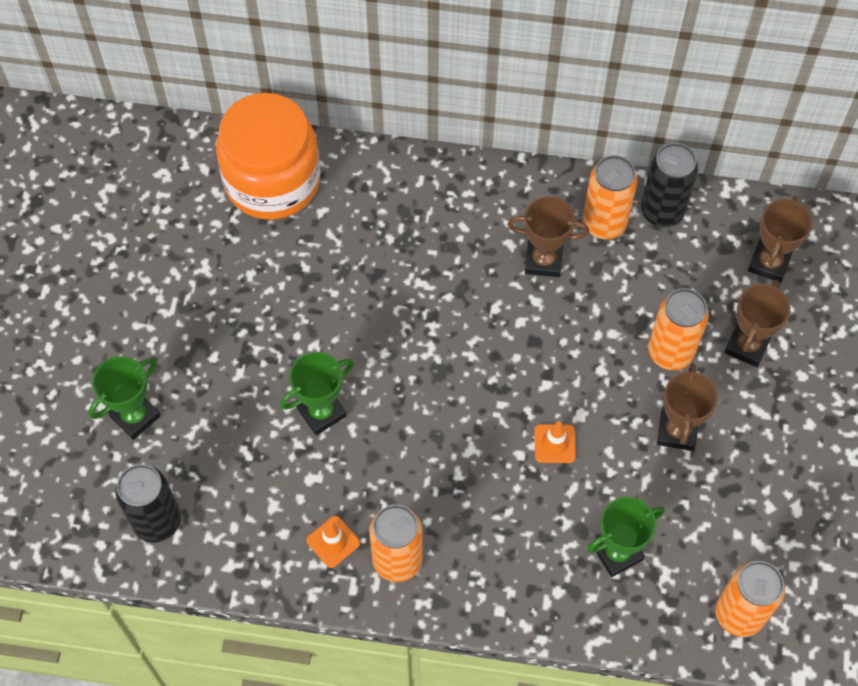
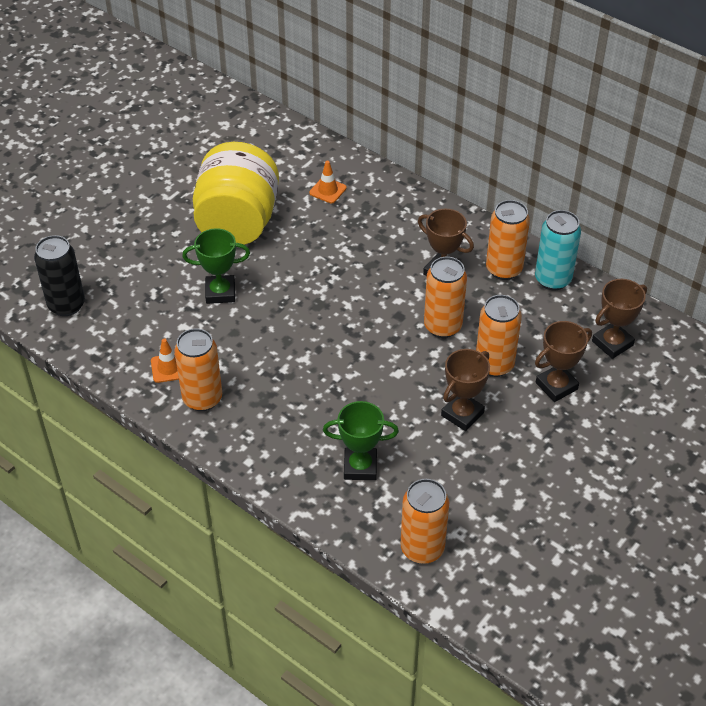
camera: 30 degrees right, 15 degrees down
(135, 416) = (100, 243): green trophy -> none
(272, 181) = (291, 155): orange jar -> none
(276, 307) = (237, 223): none -> yellow jar
(554, 443) = (366, 381): orange traffic cone -> orange traffic cone (328, 190)
(588, 331) = (442, 326): none -> orange can
(662, 211) = (553, 279): black can -> turquoise can

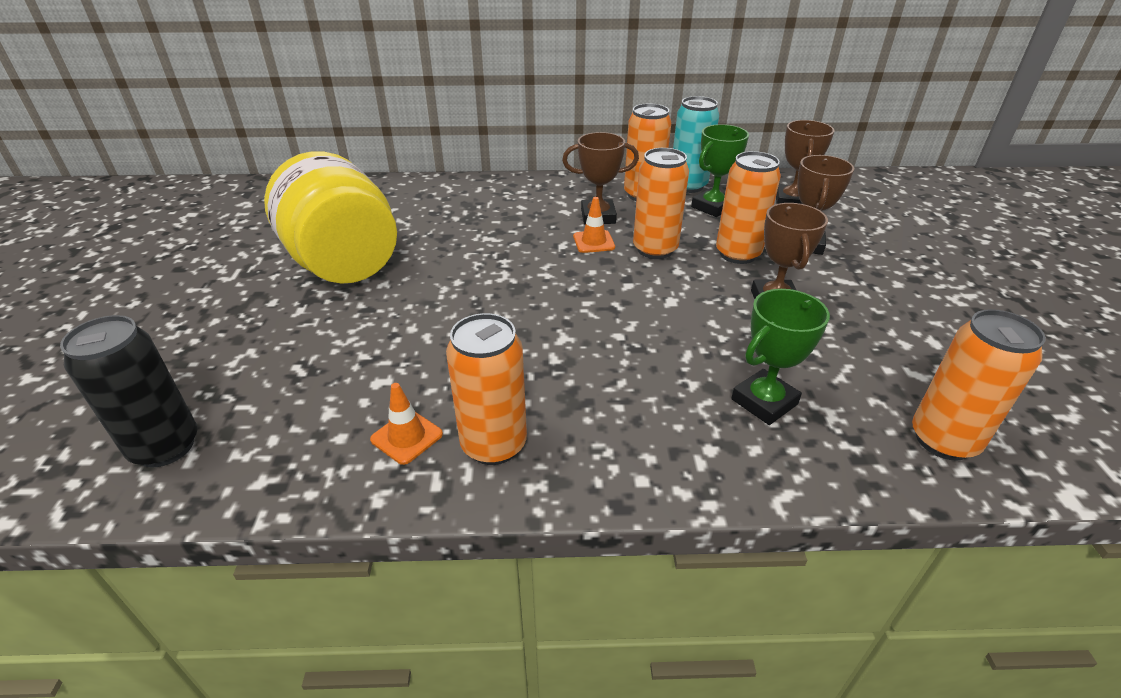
camera: 40 degrees left, 10 degrees down
(220, 292) = (391, 328): green trophy -> green trophy (712, 207)
(328, 190) = (415, 207): orange traffic cone -> orange traffic cone (593, 242)

